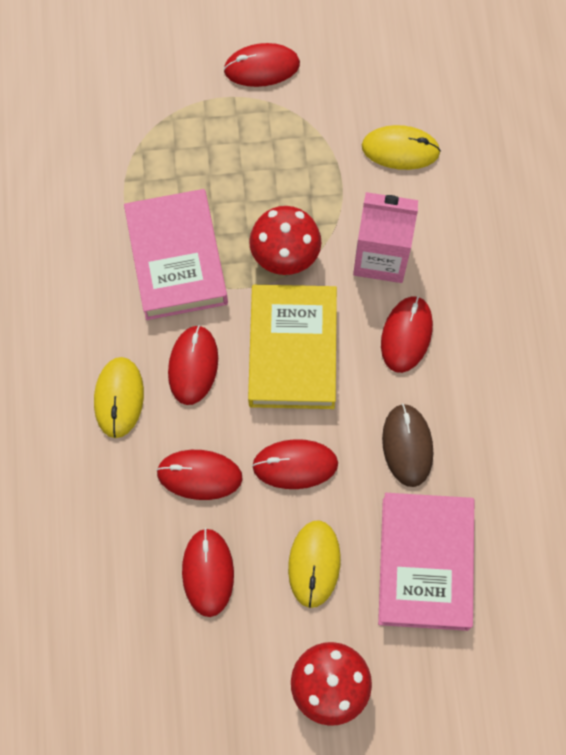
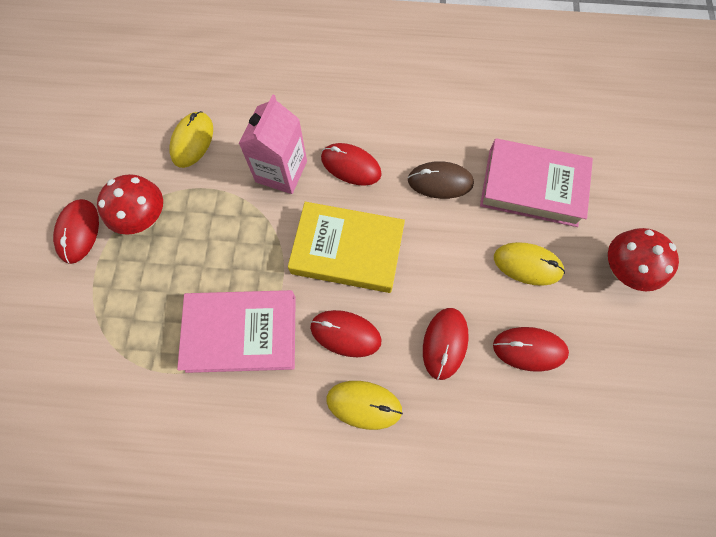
camera: 80 degrees left, 0 degrees up
(285, 256) = (262, 242): red mushroom -> red mushroom (144, 218)
(295, 465) = (445, 265): red mouse -> none

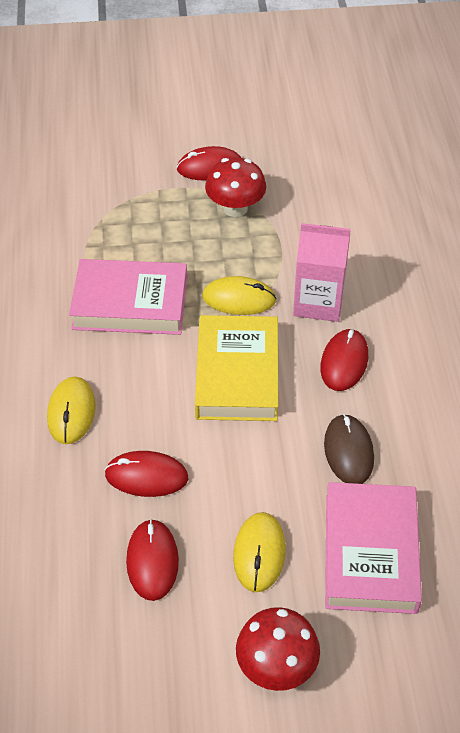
camera: 80 degrees right, 20 degrees down
(192, 141) = (333, 224): yellow mouse -> yellow mouse (239, 299)
(241, 333) = (130, 304): pink book -> pink book turned 75 degrees counterclockwise
(345, 334) = (143, 386): red mouse -> none

